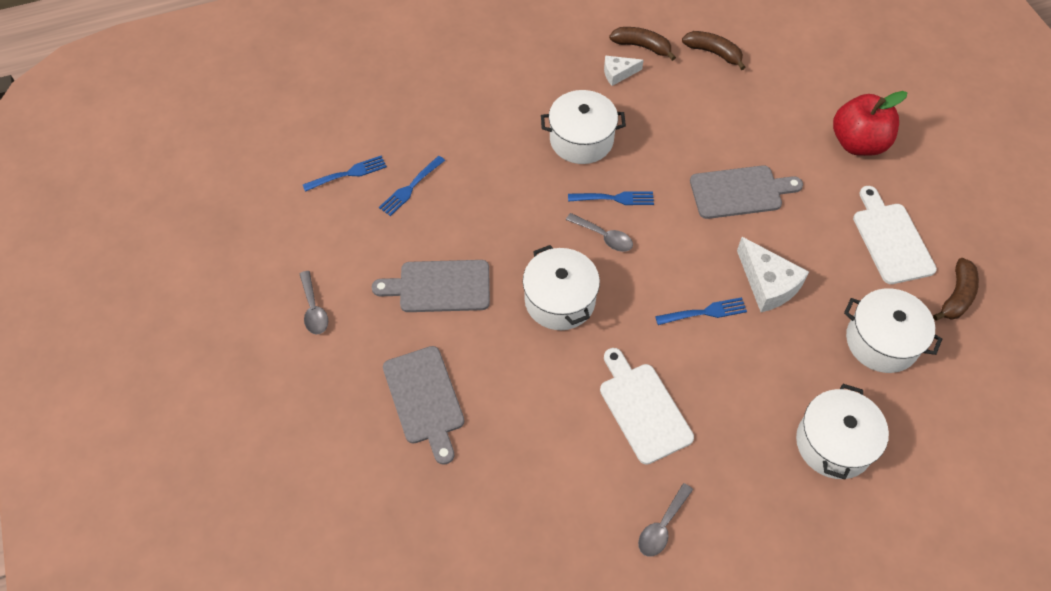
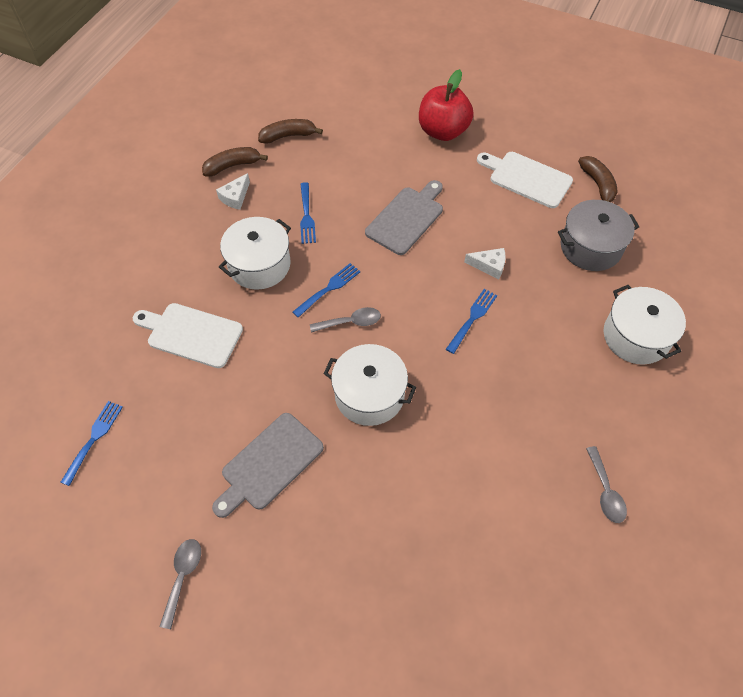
camera: 45 degrees left, 0 degrees up
(313, 309) = (183, 577): grey spoon -> grey spoon turned 105 degrees counterclockwise
(410, 187) = (161, 406): blue fork -> blue fork (306, 216)
(425, 399) = (352, 562): grey cutting board -> none
(643, 408) = (506, 421): white cutting board -> white cutting board (191, 334)
(768, 284) = (489, 266): white cheese -> white cheese, size x0.59
(882, 341) = (590, 247): white pot -> grey pot

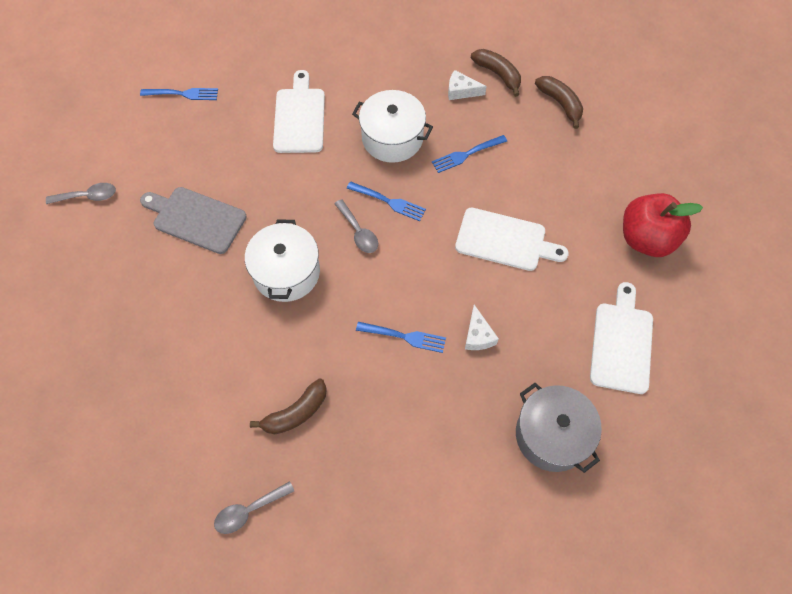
camera: 70 degrees right, 5 degrees up
(406, 218) = (505, 240): grey cutting board -> white cutting board
(598, 185) = (653, 424): brown banana -> brown banana (296, 413)
(636, 336) = (447, 509): white pot -> none

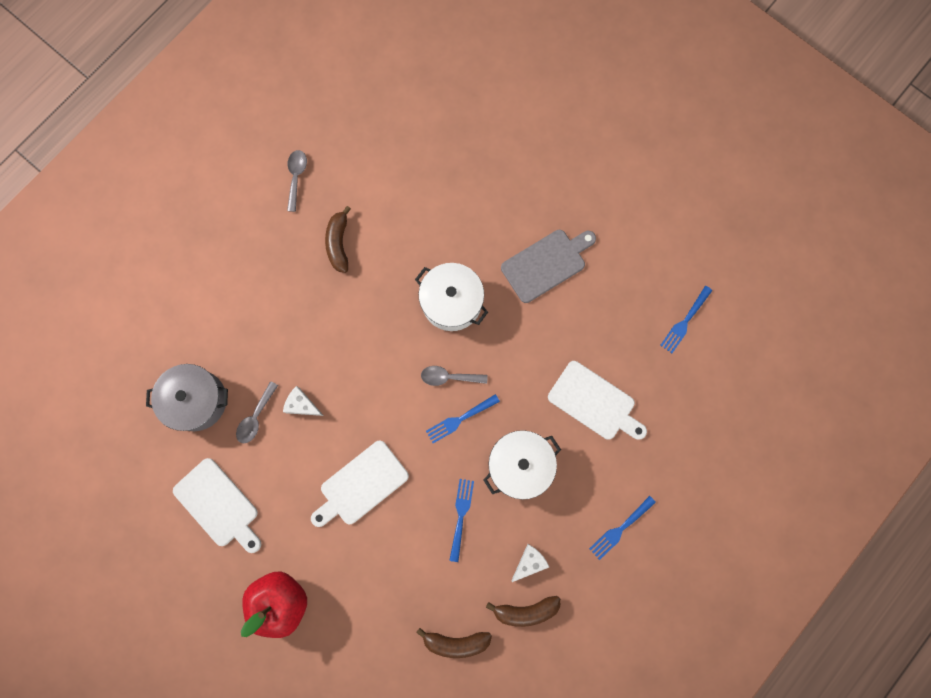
camera: 125 degrees right, 15 degrees up
(87, 196) = (623, 196): grey spoon -> grey spoon (256, 417)
(404, 337) = (339, 352): blue fork -> blue fork (620, 529)

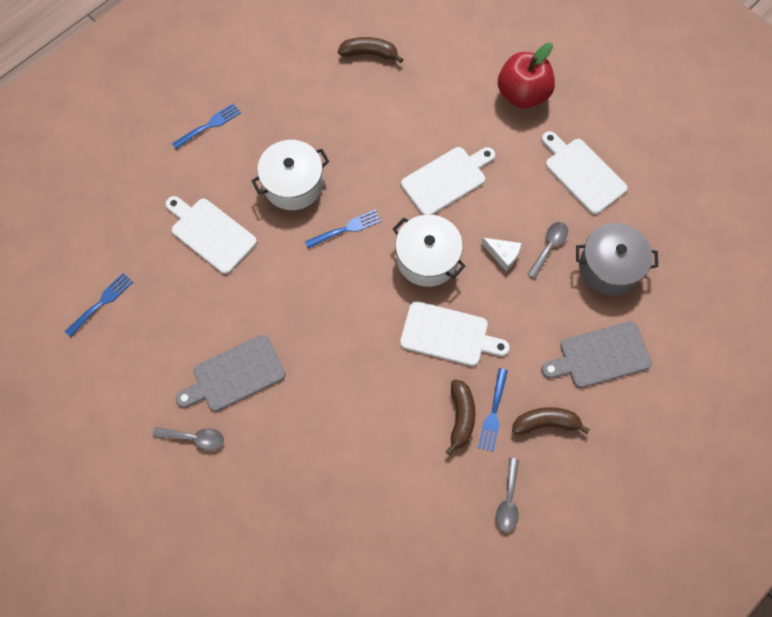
camera: 175 degrees left, 10 degrees down
(210, 310) = (600, 356): none -> grey cutting board
(352, 318) = (448, 335): none -> white cutting board
(449, 377) = (352, 268): grey spoon -> grey spoon (194, 438)
(451, 302) = (342, 343): white pot -> white pot (427, 258)
(461, 516) = (354, 147): blue fork -> blue fork (493, 413)
(525, 610) = (305, 71): brown banana -> brown banana (546, 423)
(529, 562) = (296, 106): white cheese -> none

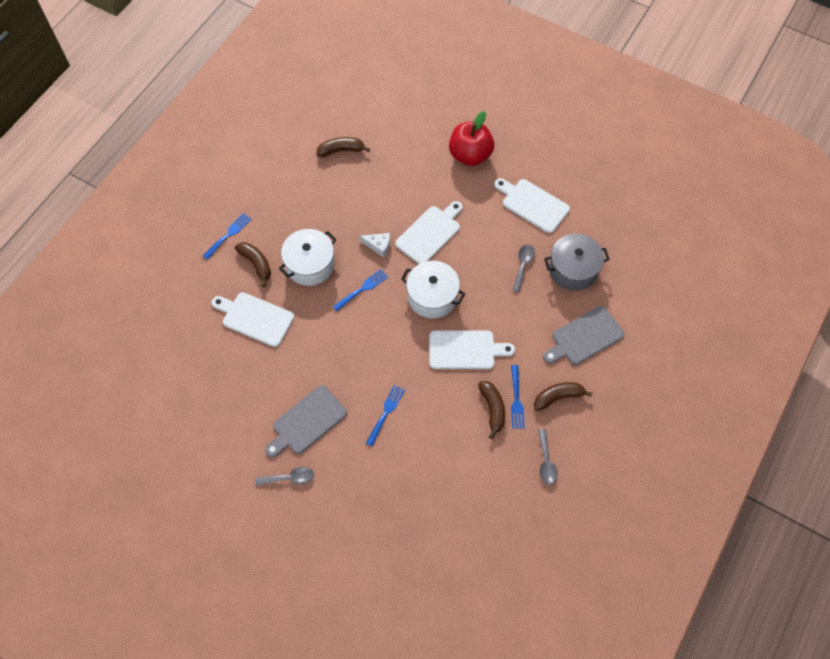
camera: 15 degrees left, 5 degrees down
(101, 303) = (182, 393): blue fork -> blue fork (386, 413)
(231, 168) = (256, 264): none -> brown banana
(503, 254) = (489, 280): white cheese -> white cheese (378, 245)

